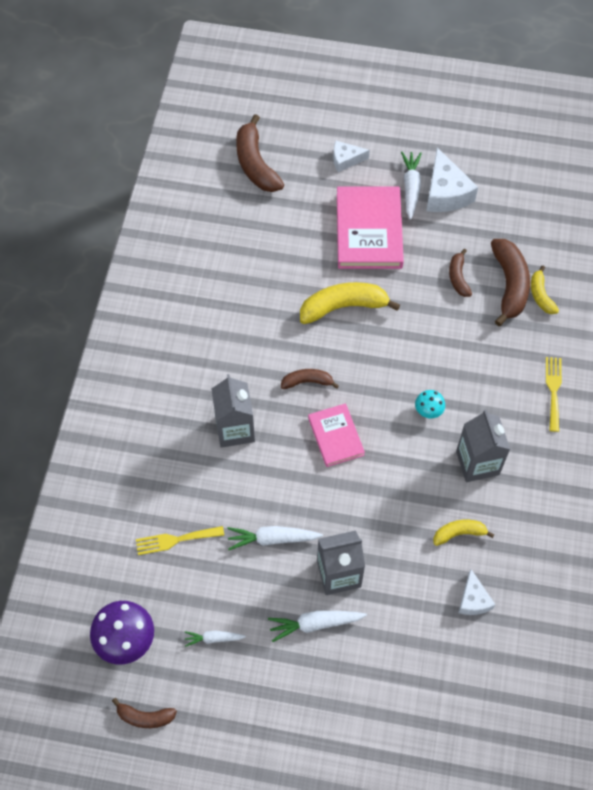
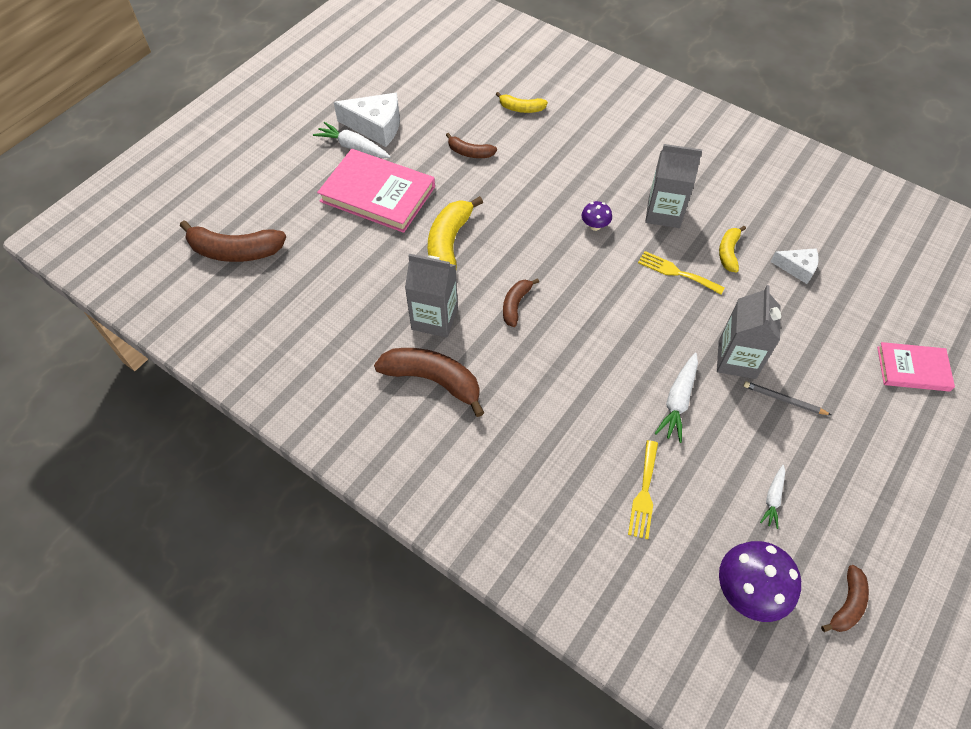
camera: 65 degrees left, 5 degrees down
(235, 429) = (537, 387): grey carton -> grey carton (434, 318)
(315, 624) = (784, 400): white carrot -> grey pencil
(335, 436) = (587, 305): pink book -> pink book (913, 369)
(346, 160) = (286, 180): white cheese -> none
(428, 410) = (595, 226): turquoise mushroom -> purple mushroom
(509, 285) = (499, 123): brown banana -> brown banana (433, 380)
(553, 390) = (617, 137): yellow fork -> yellow fork (676, 272)

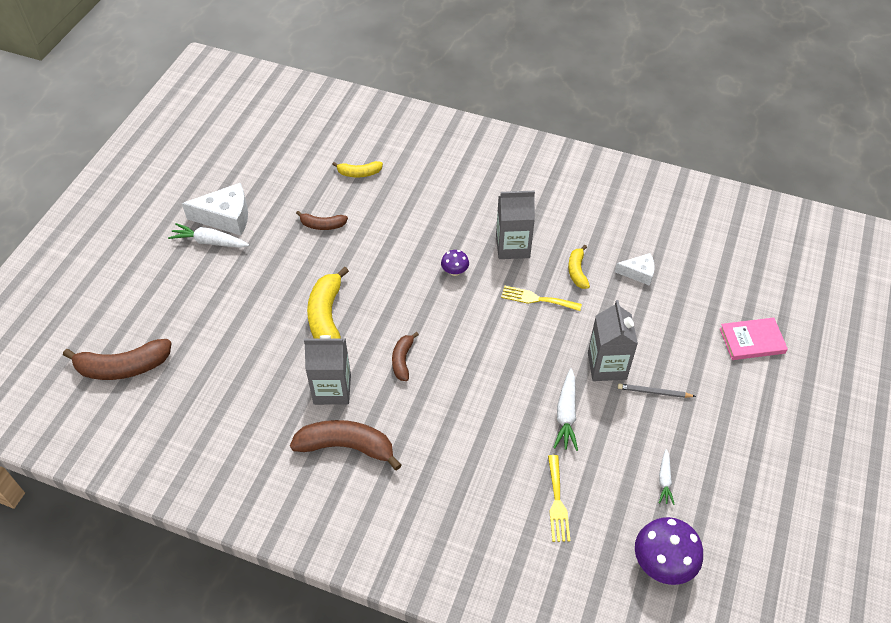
camera: 15 degrees left, 5 degrees down
(378, 194) = (246, 282): pink book -> none
(847, 604) = (743, 553): brown banana -> none

